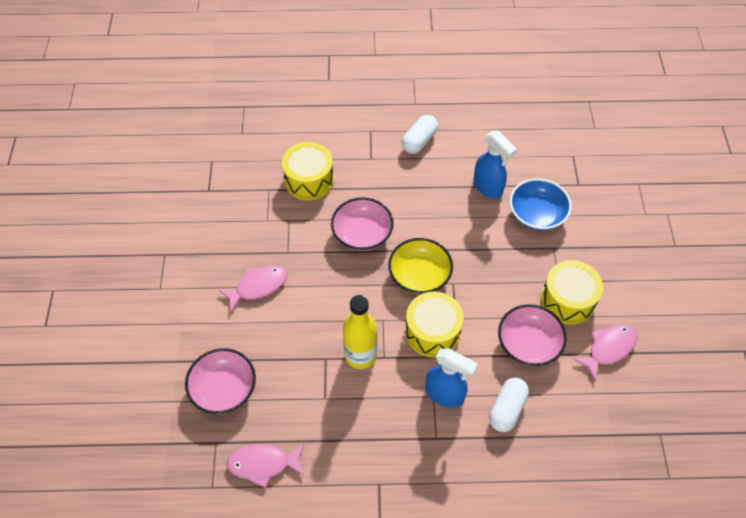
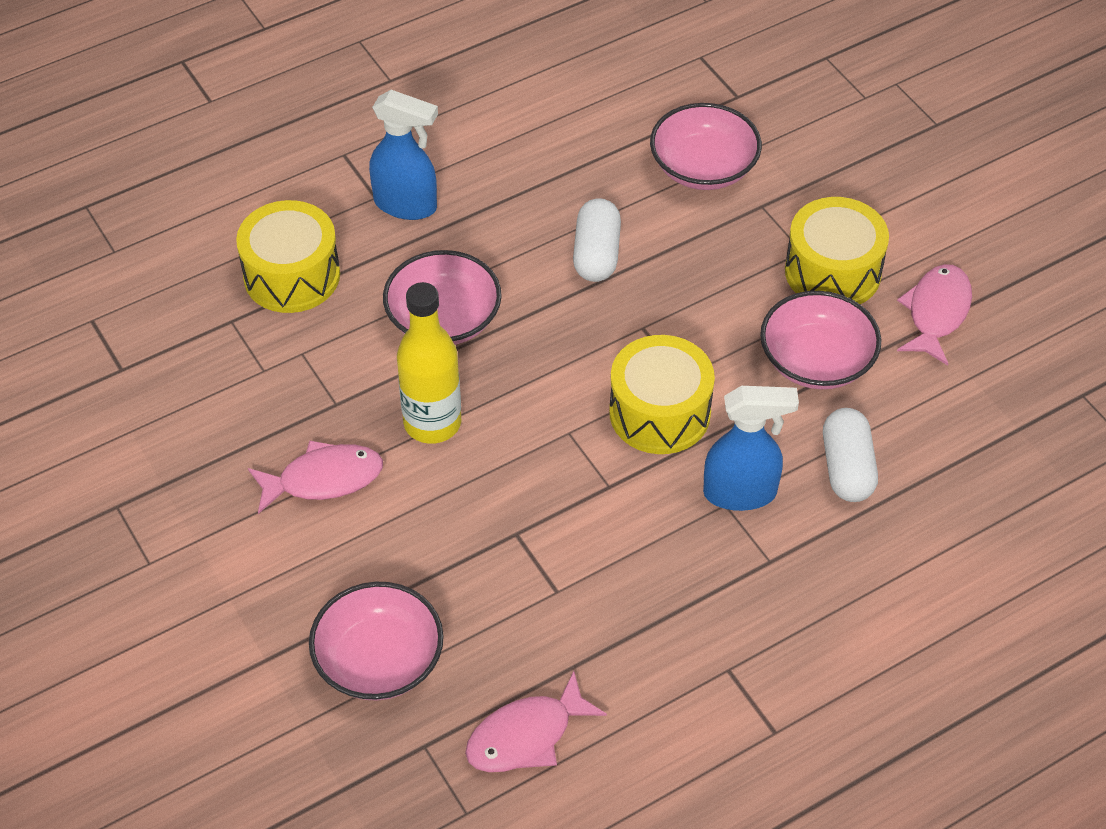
camera: 30 degrees left, 5 degrees down
(258, 286) = (323, 479): pink fish -> pink fish turned 45 degrees clockwise
(360, 355) = (570, 501): yellow bottle -> yellow bottle (432, 423)
(419, 141) = (438, 136): white capsule -> white capsule (596, 254)
(419, 275) = (581, 340): yellow bowl -> none
(488, 187) = (600, 160): blue spray bottle -> blue spray bottle (406, 205)
(537, 214) = (703, 167): blue bowl -> pink bowl

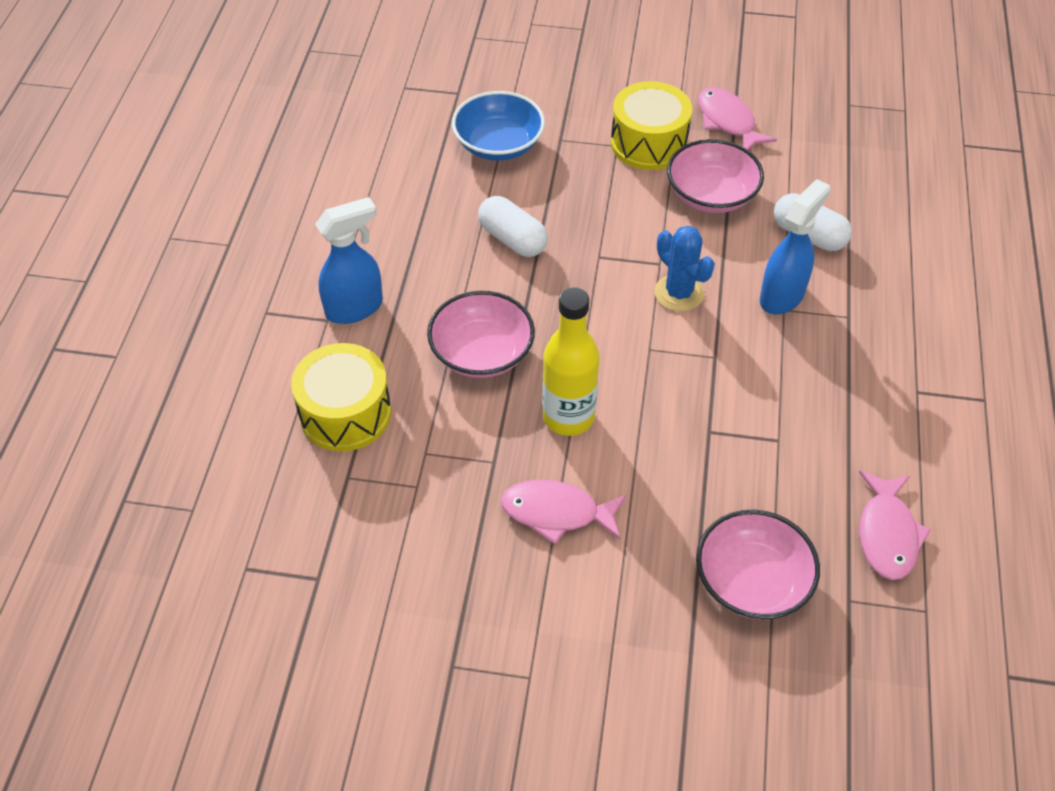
camera: 50 degrees left, 0 degrees up
(323, 479) = (556, 513): pink fish -> pink fish turned 105 degrees counterclockwise
(659, 413) = (679, 293): yellow drum -> blue cactus
(703, 167) = (498, 144): pink bowl -> blue bowl

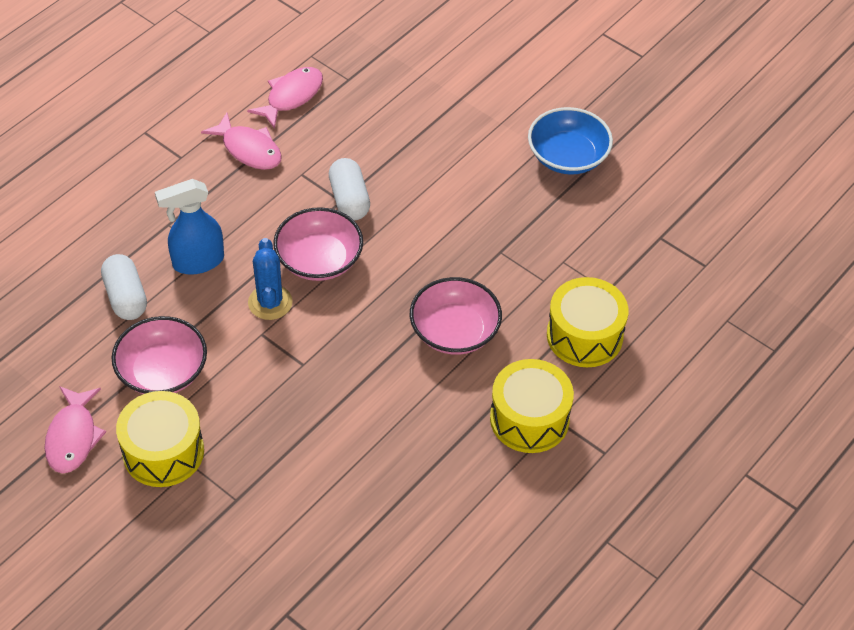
camera: 150 degrees left, 0 degrees up
(355, 308) = (529, 419): blue spray bottle -> yellow drum
(498, 144) = (296, 524): blue bowl -> blue bowl (567, 156)
(513, 239) = (359, 416): white capsule -> white capsule (349, 199)
(556, 513) = (482, 202): pink fish -> pink fish (249, 149)
(568, 417) = (427, 255): yellow bottle -> none
(752, 581) = (394, 112): pink bowl -> pink bowl (319, 260)

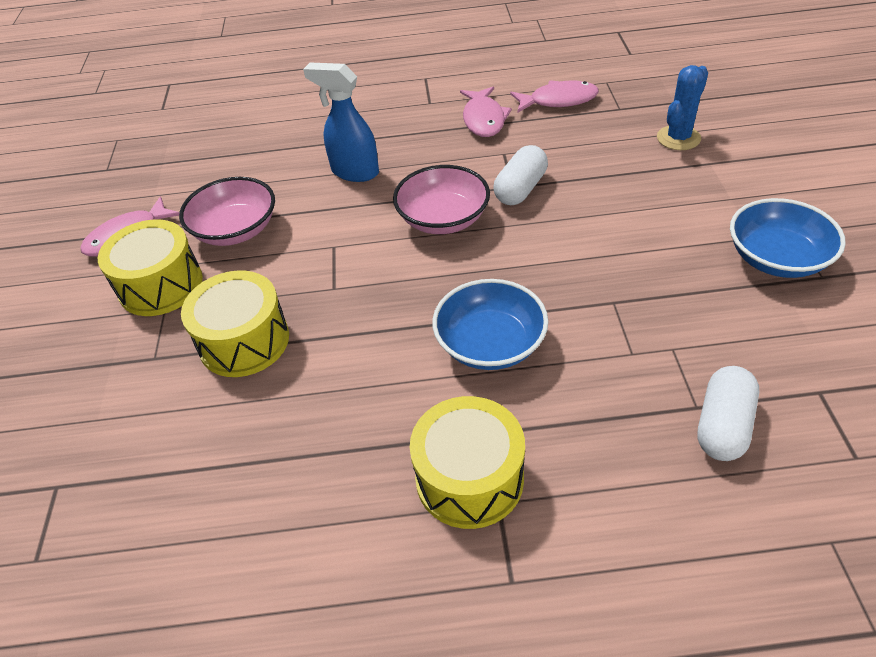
camera: 50 degrees right, 5 degrees down
(126, 297) = (280, 168): white capsule -> white capsule (722, 425)
(270, 302) = (368, 228): blue cactus -> blue cactus (678, 138)
(454, 331) = (490, 344): pink bowl -> blue bowl
(584, 335) = (621, 436): yellow drum -> yellow drum (244, 341)

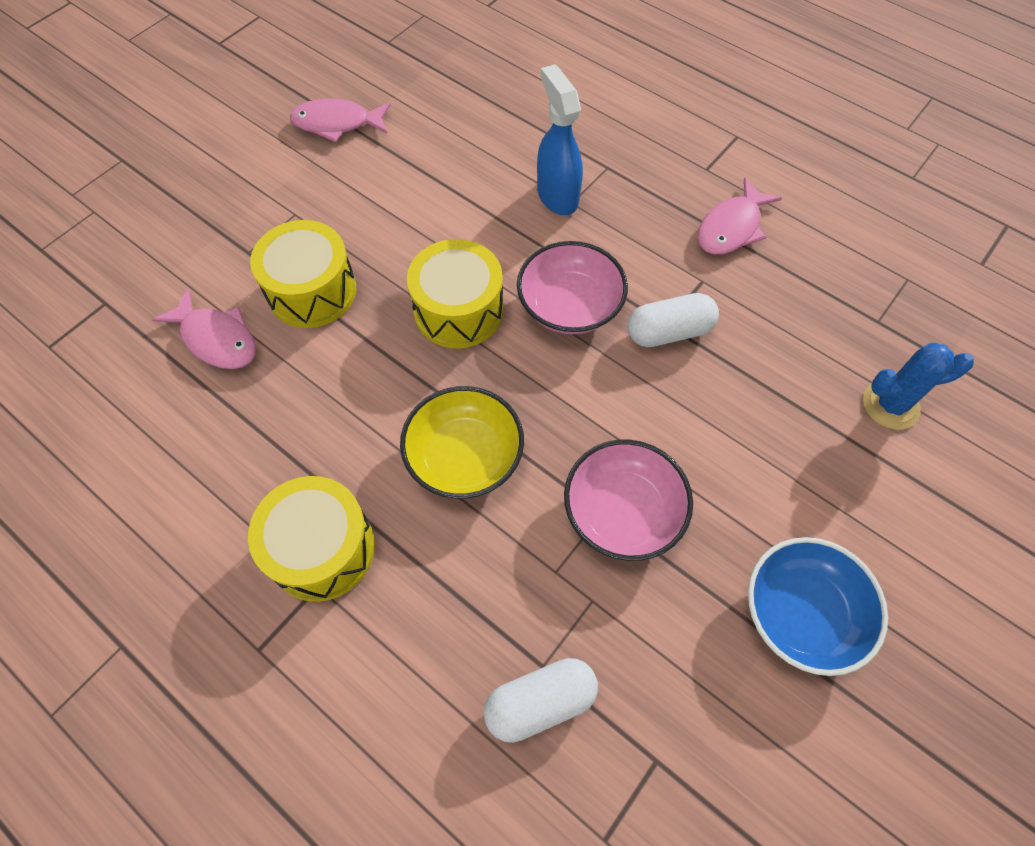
camera: 40 degrees right, 15 degrees up
(161, 285) = (313, 190): yellow drum -> yellow drum (458, 310)
(235, 230) = (411, 180): pink bowl -> pink bowl (623, 511)
(490, 344) = (464, 456): blue bowl -> yellow bowl
(558, 100) = (829, 263): pink fish -> pink fish (216, 339)

